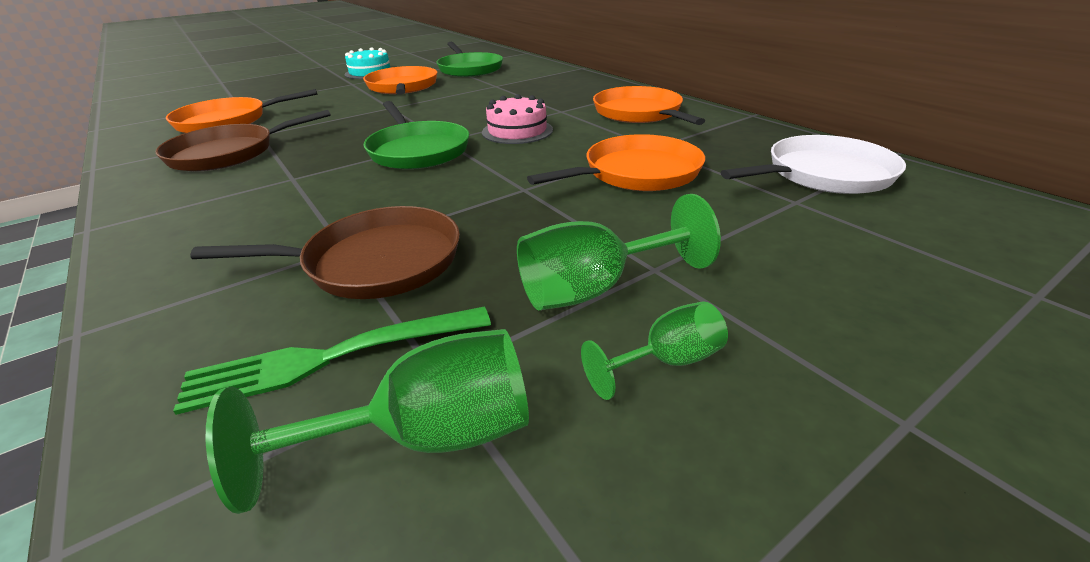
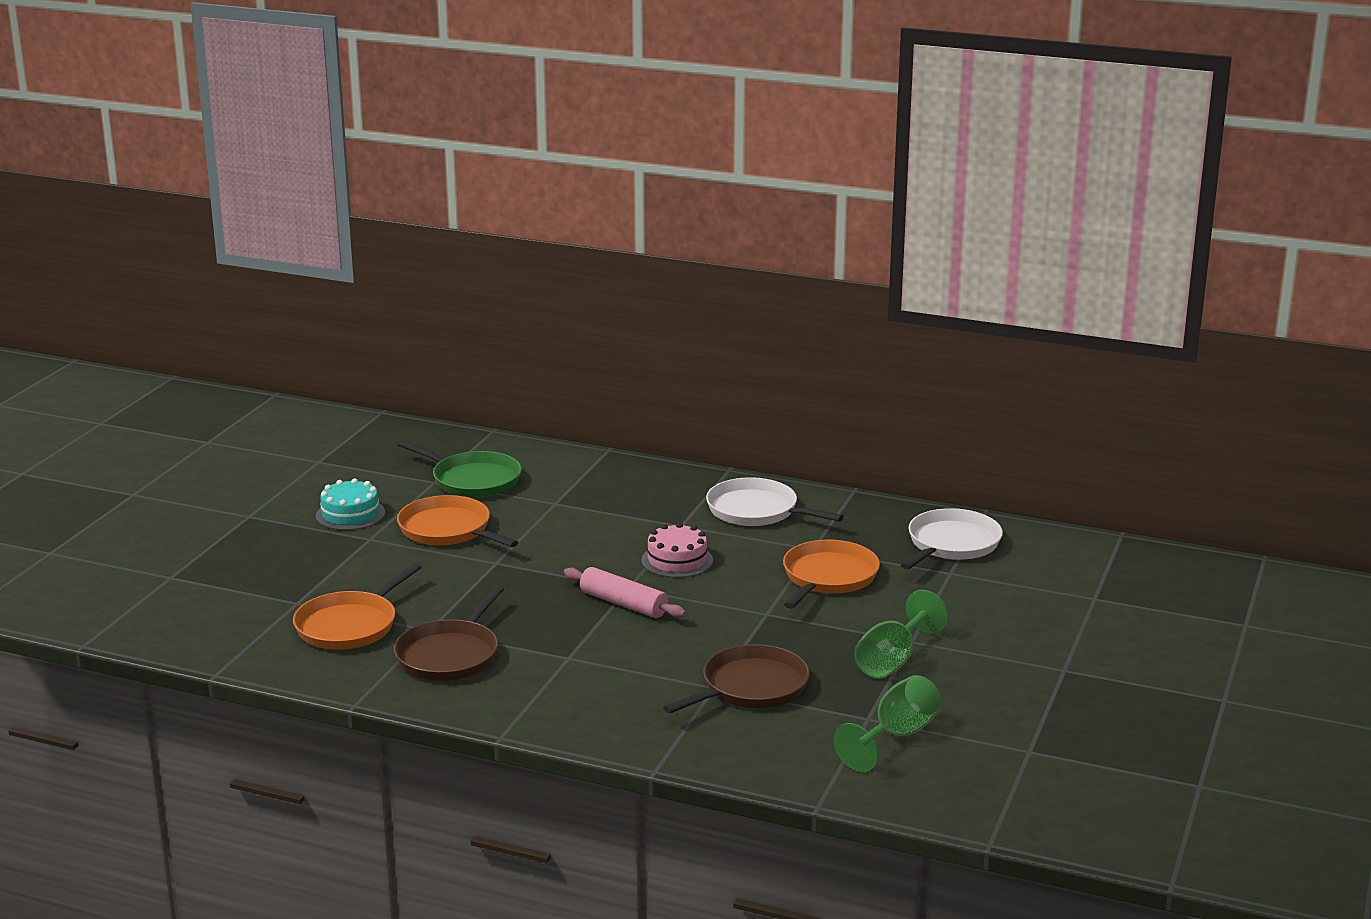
camera: 35 degrees left, 10 degrees down
(332, 357) = (810, 730): green fork -> none
(417, 150) = (623, 604): green pan -> pink rolling pin
(639, 113) = (757, 511): orange pan -> white pan
(666, 362) = (959, 680): green goblet -> none

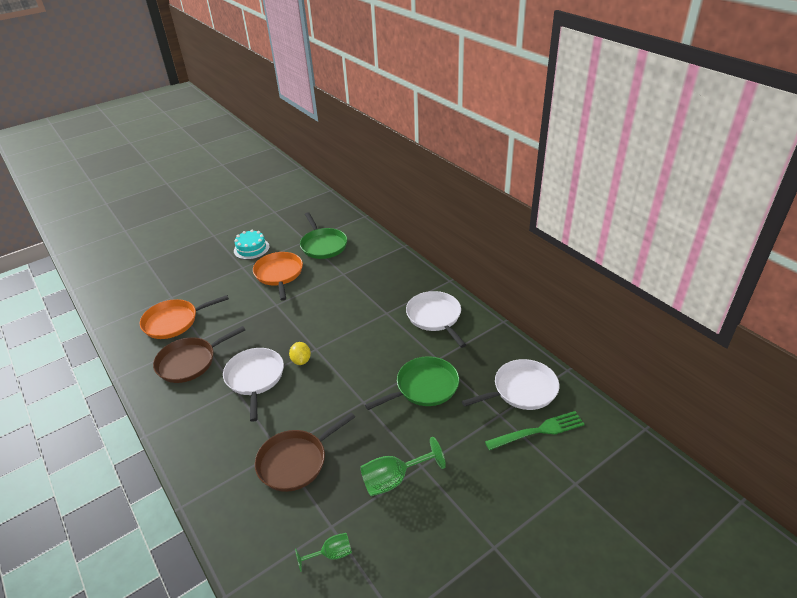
camera: 35 degrees right, 15 degrees up
(580, 639) = (255, 378): none -> white pan
(623, 604) = (301, 360): pink rolling pin -> yellow lemon
(677, 560) = (359, 338): pink cake -> none
(750, 688) = (295, 461): brown pan -> brown pan turned 150 degrees clockwise
(828, 577) = (424, 387): orange pan -> green pan
(896, 736) = (331, 554): green goblet -> green goblet, size x0.60
(1009, 572) = (538, 431): none -> green fork

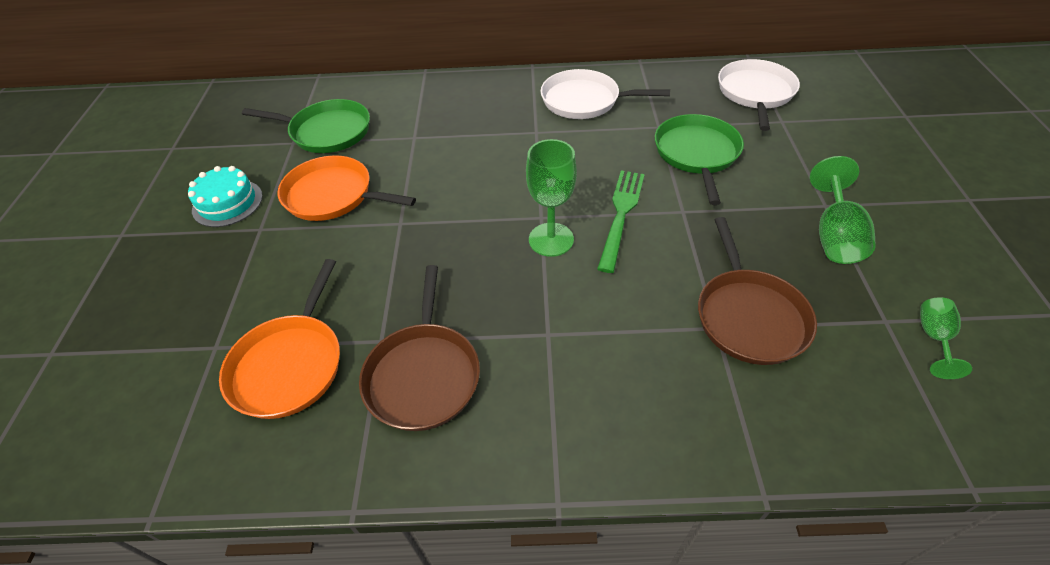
camera: 55 degrees left, 10 degrees up
(255, 378) = (542, 302): white pan -> none
(301, 360) = (551, 239): yellow lemon -> green goblet
(538, 431) = (822, 108): green fork -> green fork (621, 215)

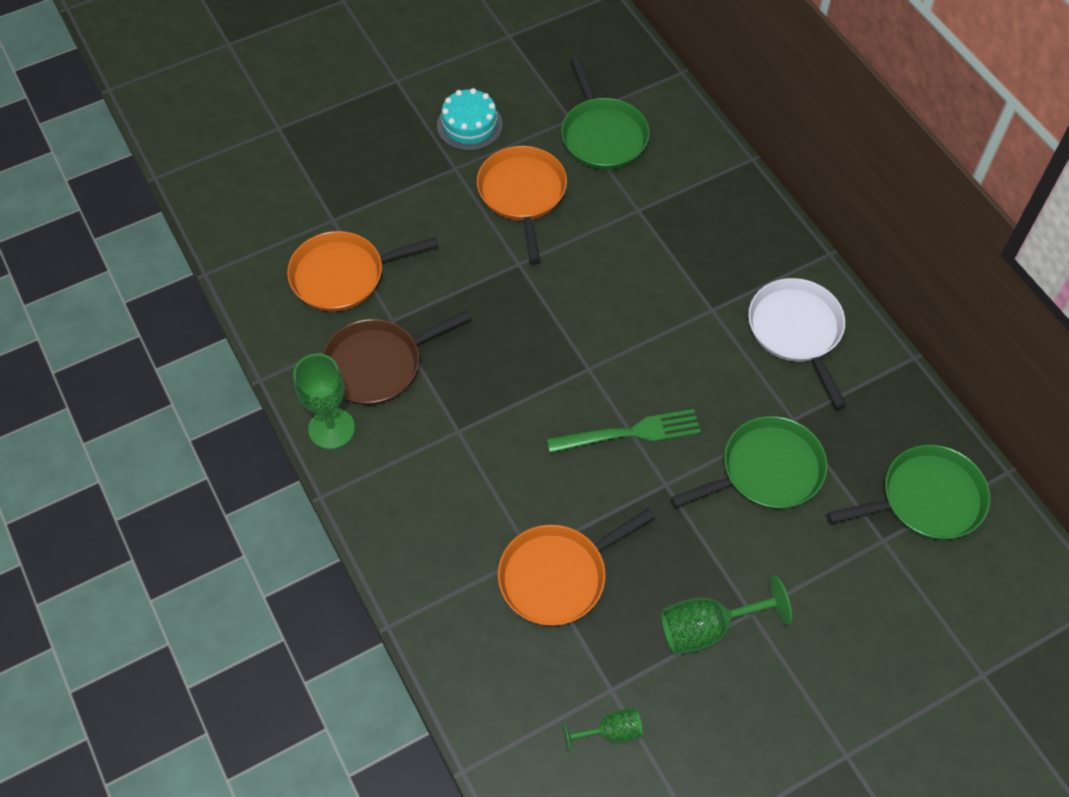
camera: 60 degrees right, 10 degrees up
(551, 239) = (564, 389): green goblet -> green goblet (331, 428)
(749, 316) = (557, 576): brown pan -> orange pan
(755, 93) = (926, 499): white pan -> green pan

